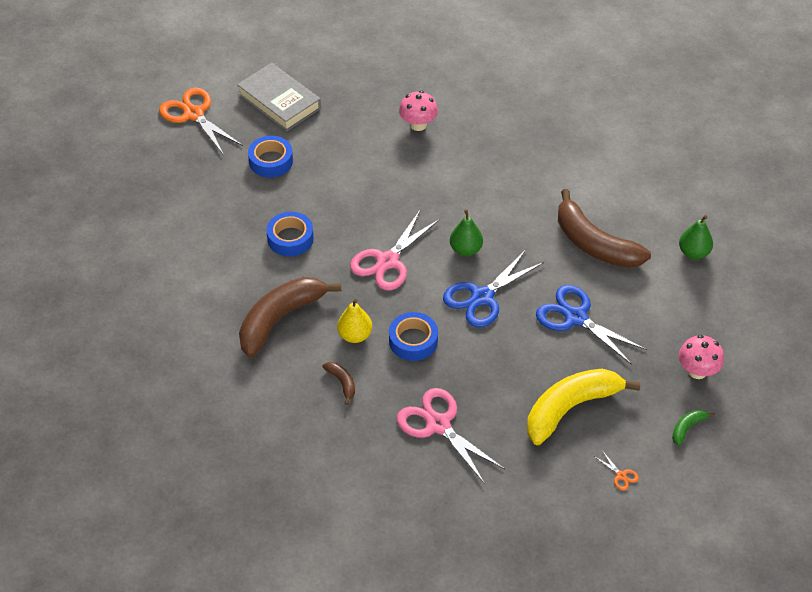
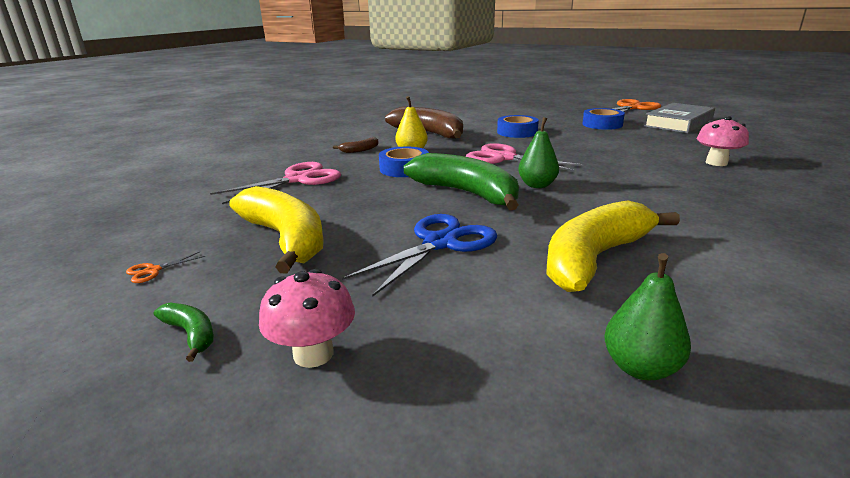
camera: 90 degrees right, 25 degrees down
(482, 297) = (466, 193): blue scissors -> green banana
(594, 244) = (595, 258): brown banana -> yellow banana

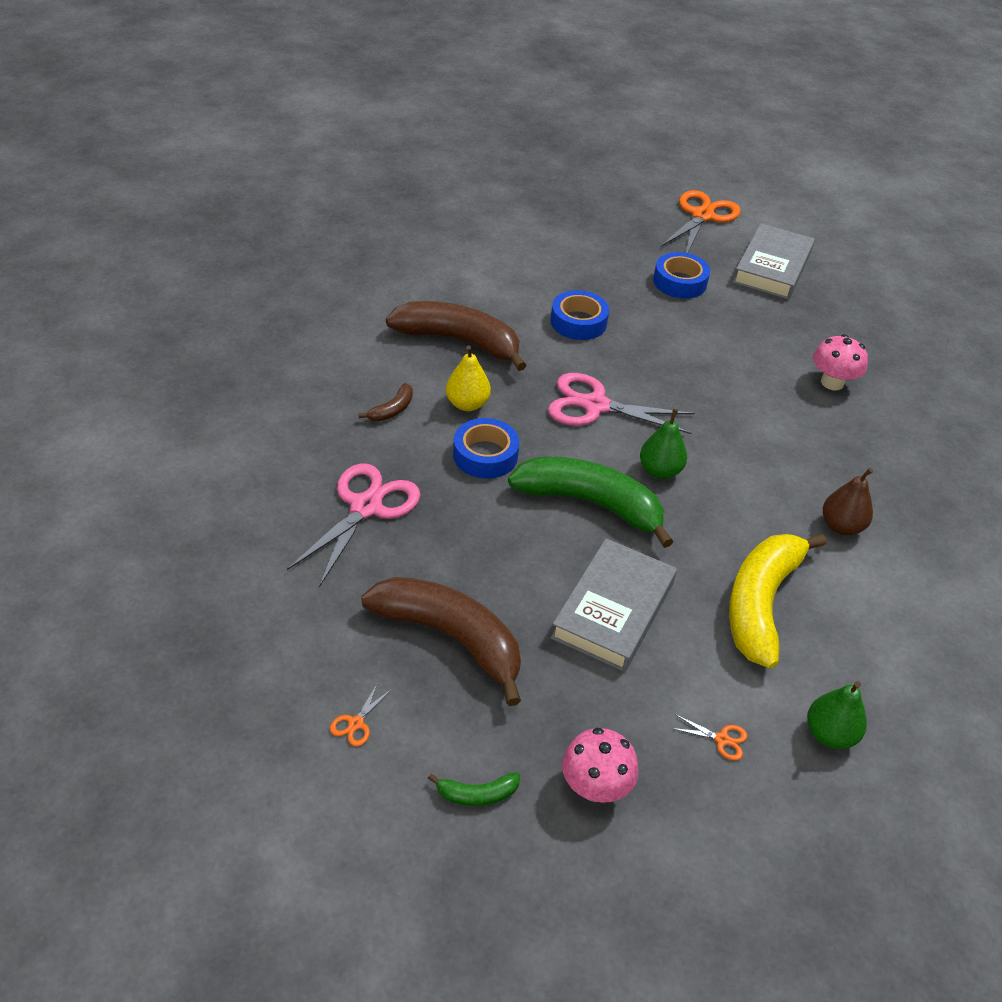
camera: 25 degrees left, 20 degrees up
(191, 334) = (477, 794): green banana -> green banana turned 150 degrees clockwise
(286, 239) = (451, 638): yellow banana -> brown banana
(440, 243) = (613, 610): blue scissors -> grey book
(491, 345) = (722, 739): none -> orange scissors
(705, 226) = (841, 526): none -> brown pear

